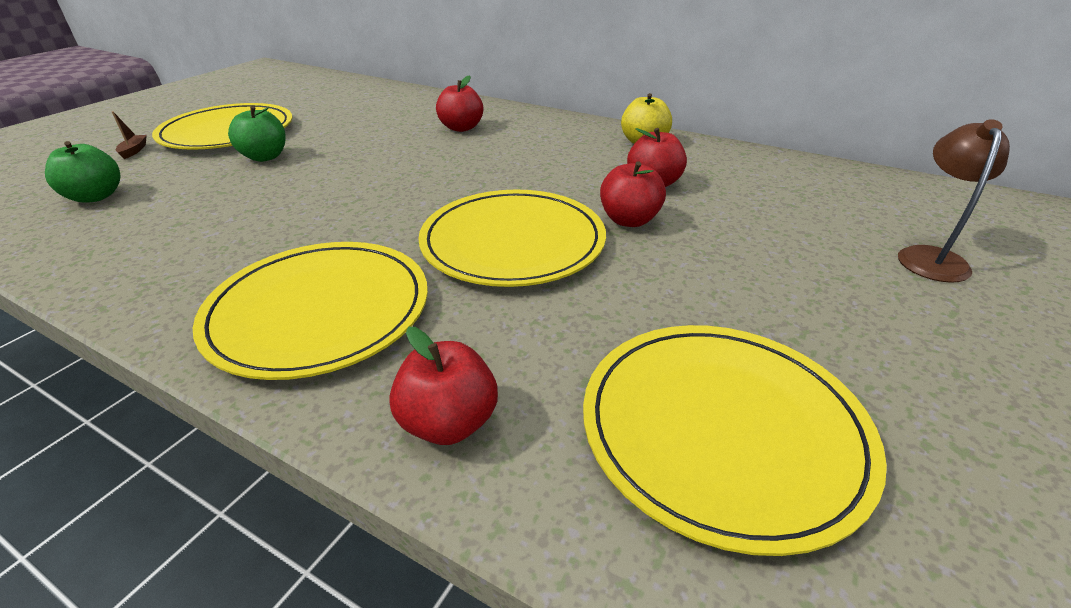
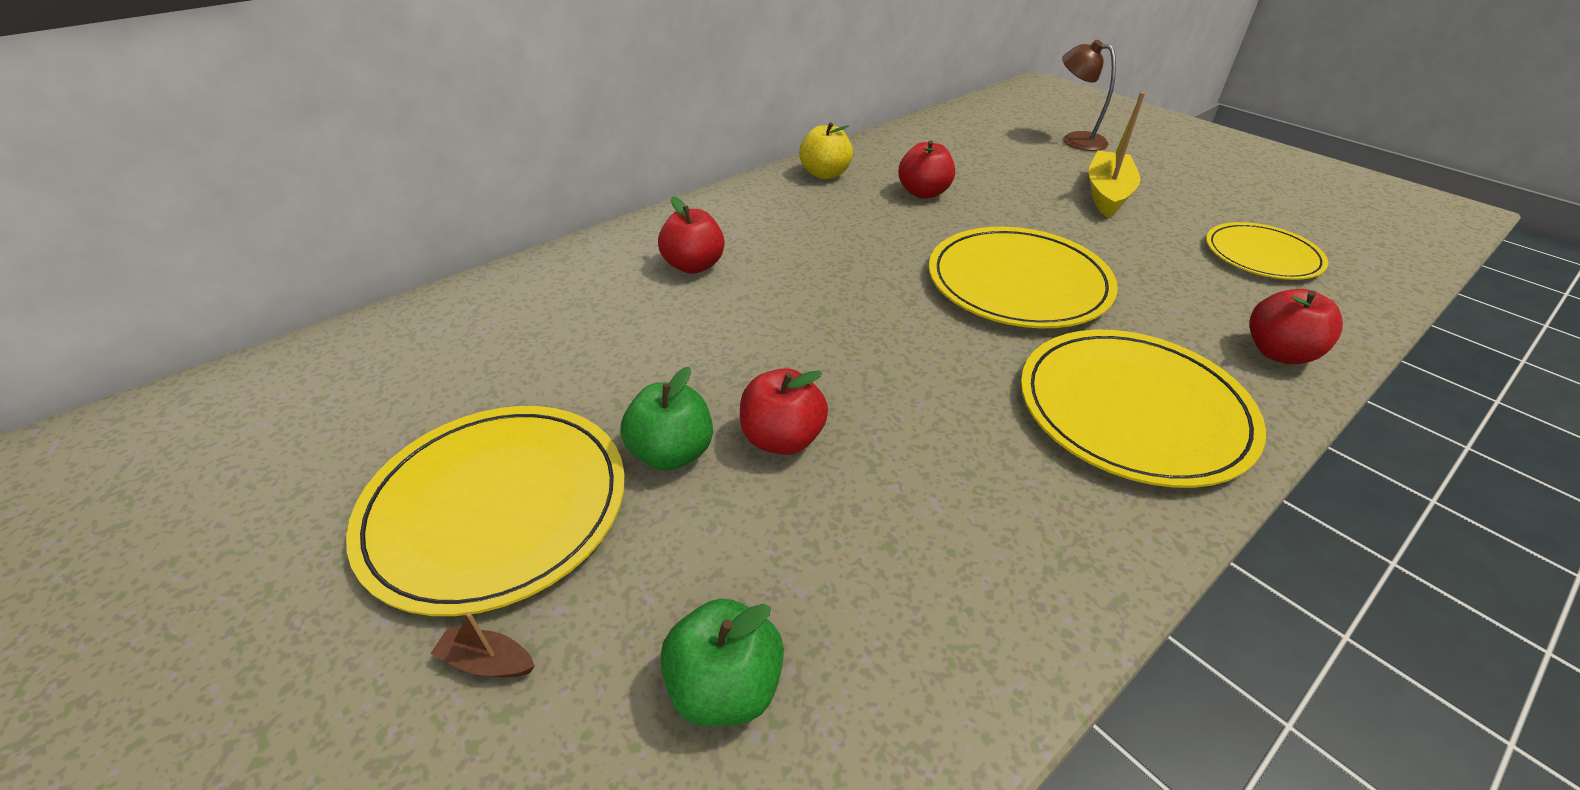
camera: 70 degrees left, 5 degrees up
(629, 220) = (992, 220): red apple -> red apple (782, 439)
(722, 429) = (1262, 255): yellow plate -> yellow plate, size x0.63
(779, 286) = (1107, 194): none -> yellow boat

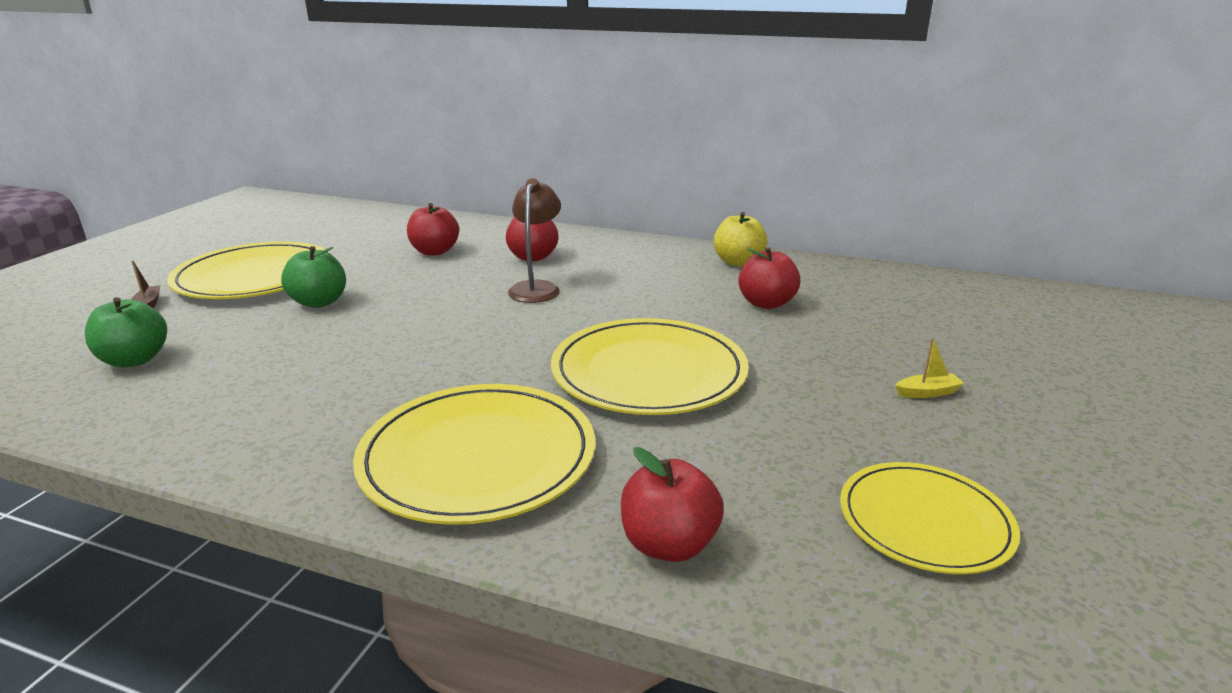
camera: 60 degrees right, 15 degrees down
(782, 439) = (350, 328): red apple -> red apple (434, 251)
(1075, 140) = (1052, 354): brown lamp -> brown lamp (536, 288)
(1107, 194) = (927, 392): yellow boat -> yellow boat, size x0.44

